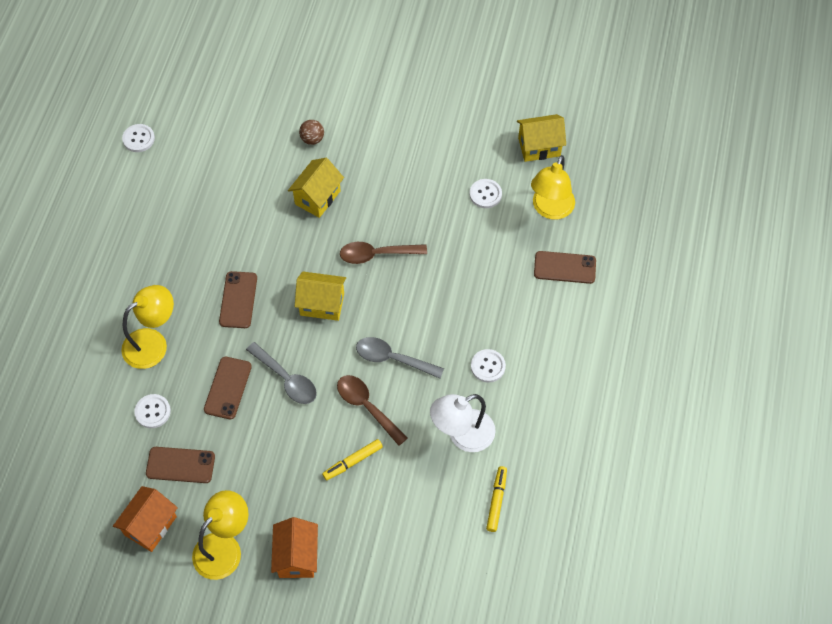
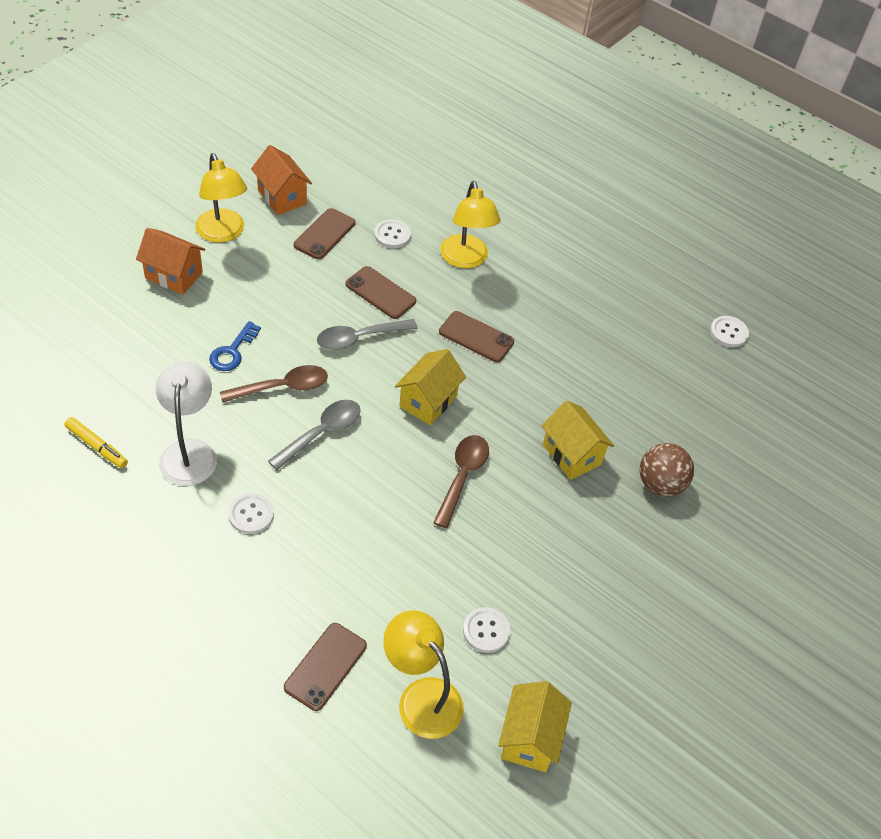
camera: 110 degrees right, 10 degrees down
(312, 139) = (660, 484): brown ball -> brown ball, size x1.59
(353, 461) = (232, 351): yellow marker -> blue key

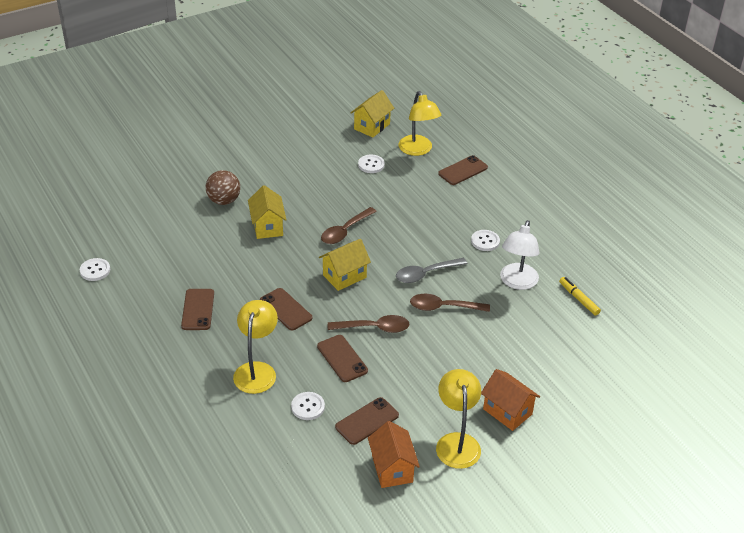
camera: 155 degrees left, 10 degrees down
(232, 351) = (473, 340): blue key -> none
(359, 338) = (374, 328): grey spoon -> brown spoon
(575, 312) = (198, 309): none -> brown phone

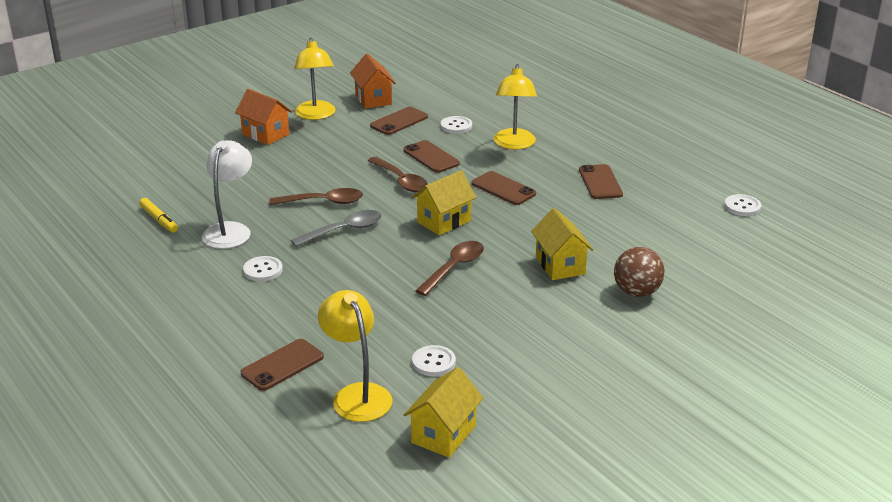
camera: 175 degrees right, 10 degrees down
(374, 328) = (401, 181): brown spoon -> brown spoon turned 120 degrees counterclockwise

